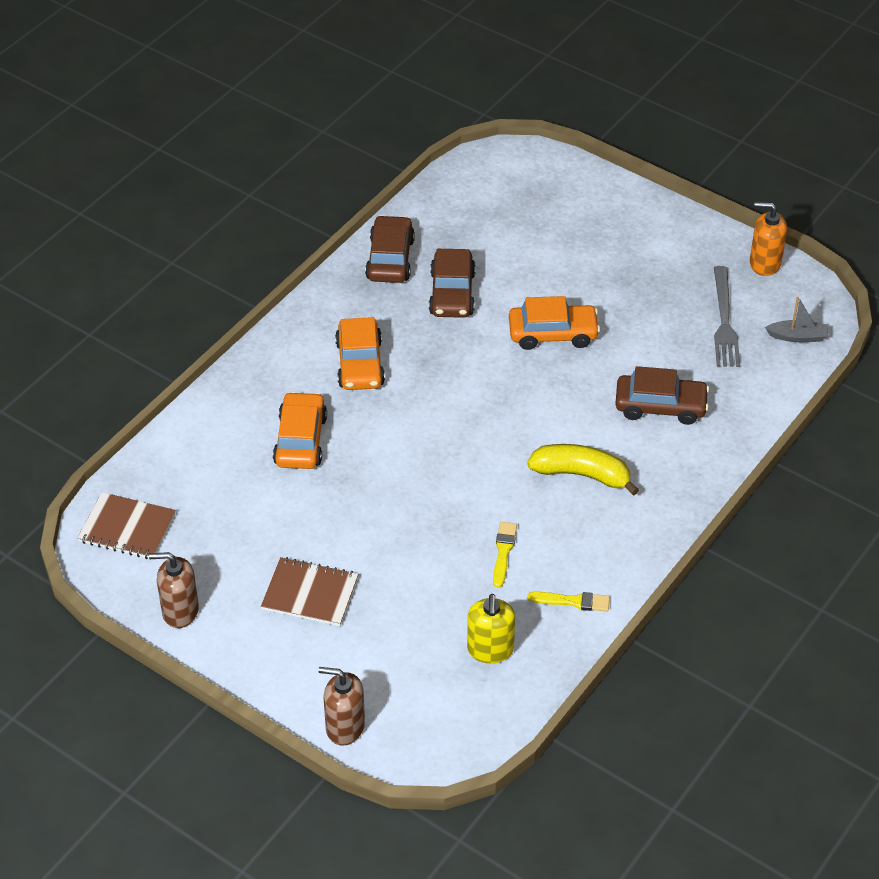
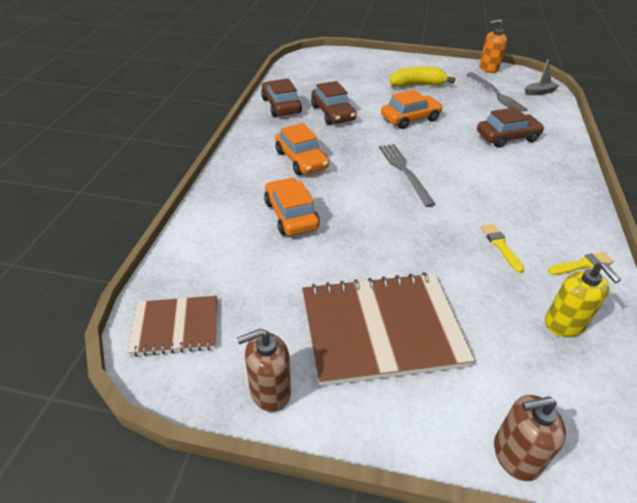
camera: 25 degrees left, 5 degrees down
(310, 593) = (381, 329): brown notebook -> brown notebook, size x1.80
(475, 420) = (404, 171): none -> grey fork
(582, 474) = (501, 183): yellow banana -> yellow banana (417, 85)

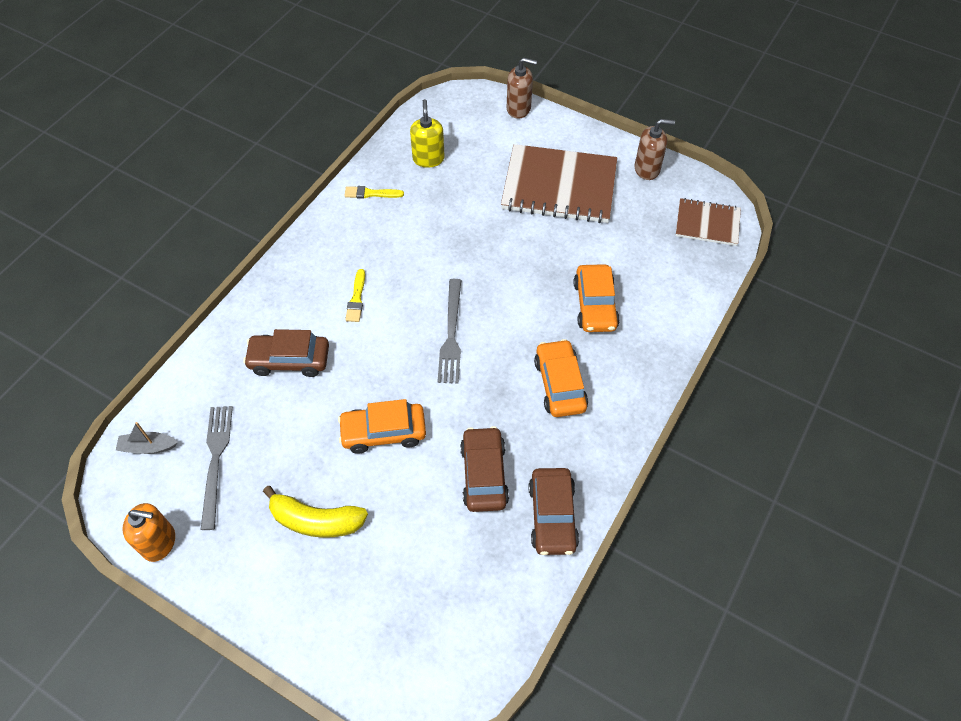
camera: 160 degrees left, 15 degrees up
(500, 246) = (422, 225): yellow brush -> yellow brush (356, 299)

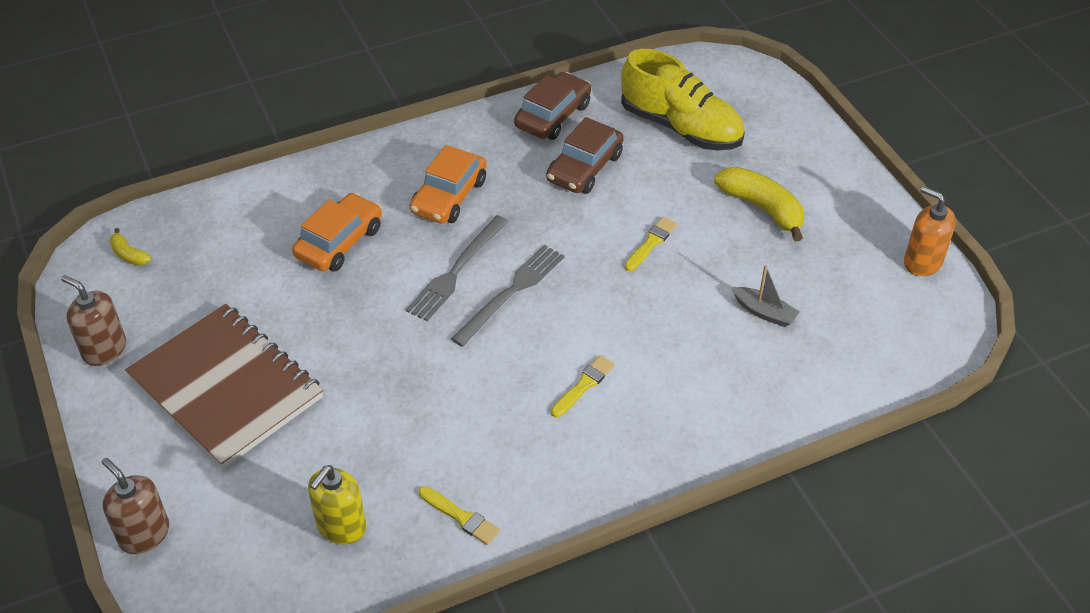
camera: 145 degrees left, 10 degrees down
(148, 447) = (905, 350): grey boat -> grey boat (764, 312)
(216, 461) = (836, 301): grey fork -> grey fork (456, 271)
(289, 360) = (705, 358): brown car -> none
(383, 432) = (651, 243): orange car -> yellow brush
(436, 573) = (681, 127): none -> yellow shoe
(707, 223) = (129, 255): brown notebook -> yellow banana

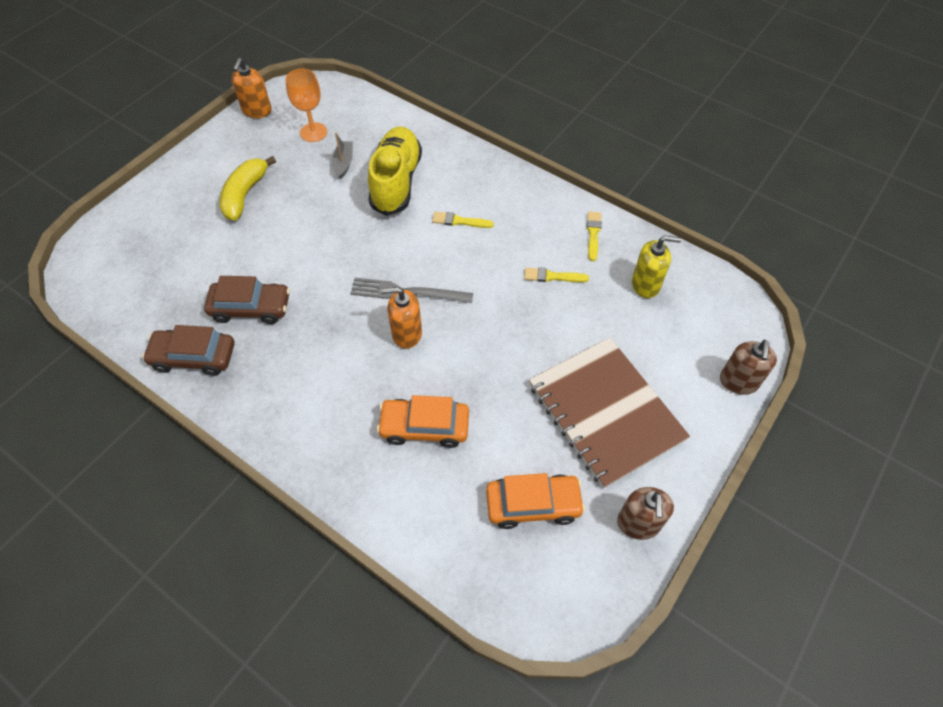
camera: 120 degrees left, 10 degrees up
(129, 255) = (539, 585): yellow banana -> none
(226, 387) = (605, 412): brown notebook -> brown notebook turned 45 degrees counterclockwise
(449, 196) = (330, 380): orange car -> orange car (533, 504)
(456, 271) = (406, 333): grey fork -> orange soap dispenser
(651, 243) = (312, 238): yellow brush -> yellow brush (552, 276)
(681, 127) = (173, 269): yellow shoe -> yellow shoe (396, 182)
(845, 303) = (313, 132): none -> orange goblet

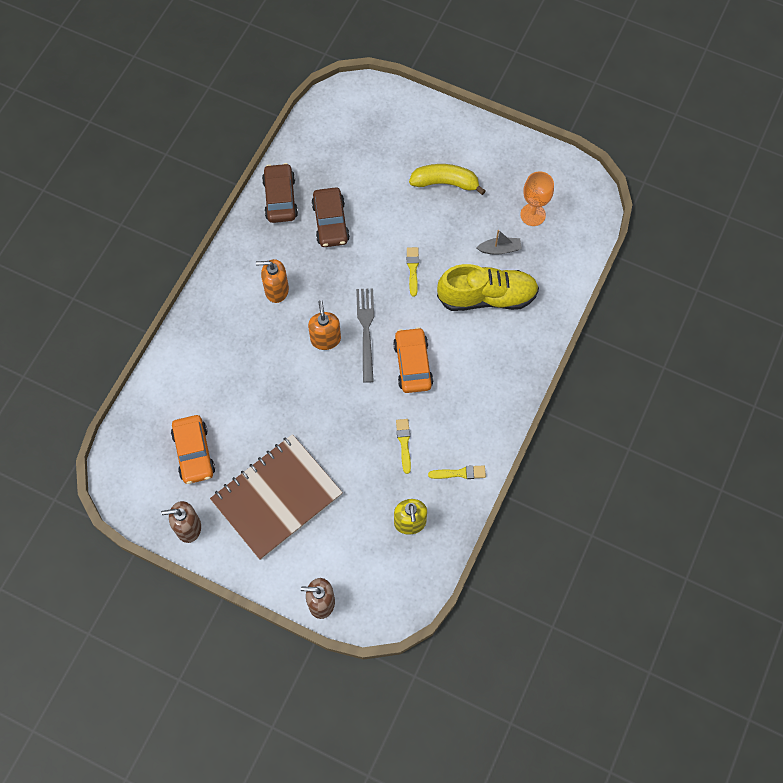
camera: 80 degrees right, 10 degrees up
(257, 111) = (549, 161): orange soap dispenser -> orange soap dispenser (276, 290)
(424, 427) = (245, 368): orange car -> orange car (413, 364)
(459, 221) = (451, 358): yellow brush -> yellow brush (413, 269)

